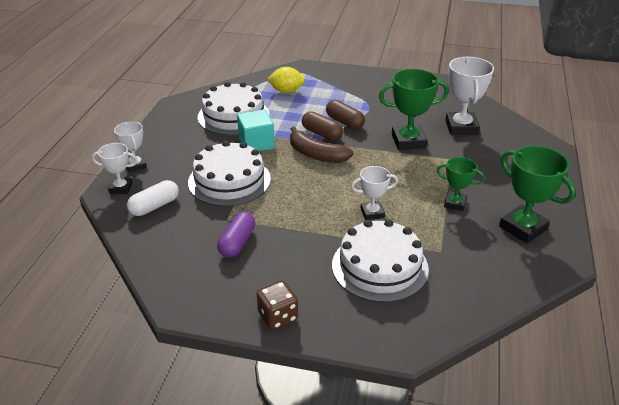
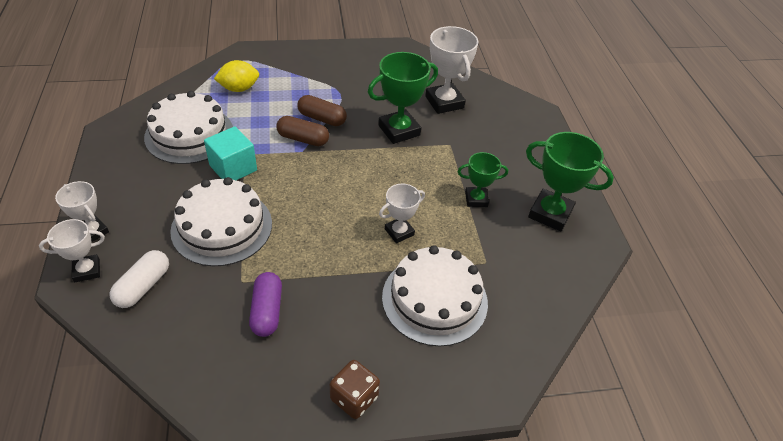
camera: 25 degrees left, 10 degrees up
(316, 155) = (308, 169): brown banana -> none

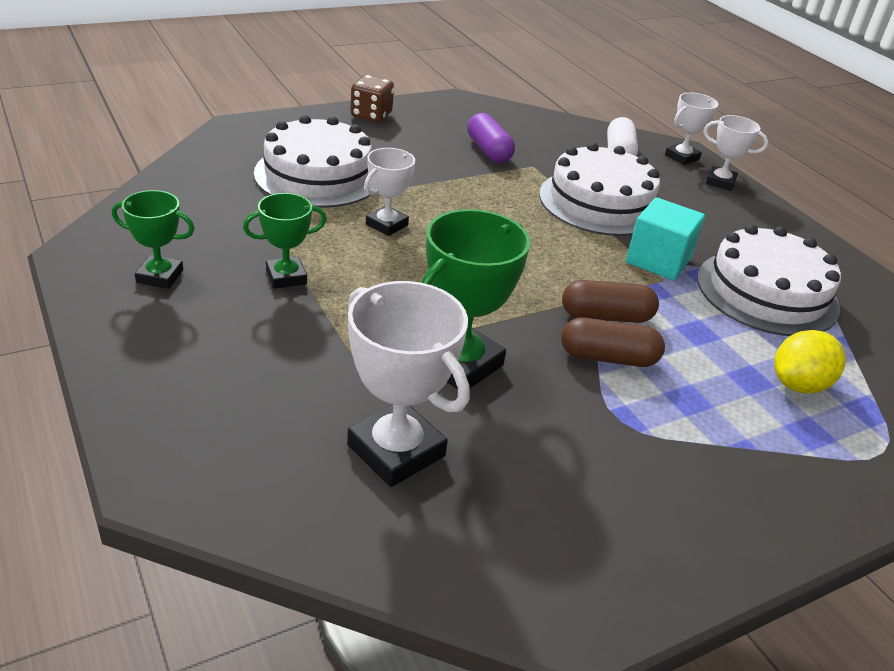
camera: 160 degrees right, 10 degrees down
(550, 213) = (160, 276): green trophy -> green trophy, size x0.59

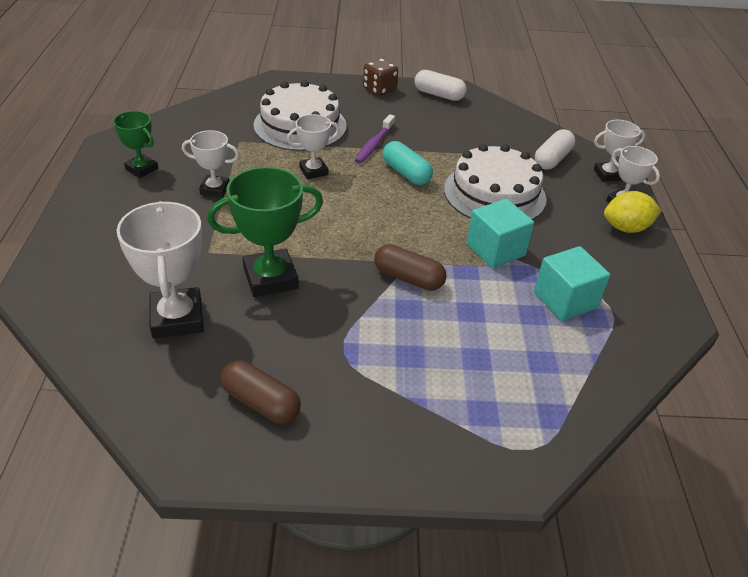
camera: 30 degrees right, 5 degrees up
(286, 277) = (215, 189): green trophy -> white trophy
(426, 178) = (374, 144): none -> purple toothbrush
(442, 109) = (439, 95): none -> white capsule
(488, 151) = (443, 134): purple capsule -> none
(491, 202) = (406, 173): none -> turquoise capsule
(608, 358) = (379, 307): brown capsule -> brown capsule (261, 403)
(767, 292) = (565, 300): white cake -> turquoise cube
(798, 385) = (513, 376): yellow lemon -> yellow lemon (626, 228)

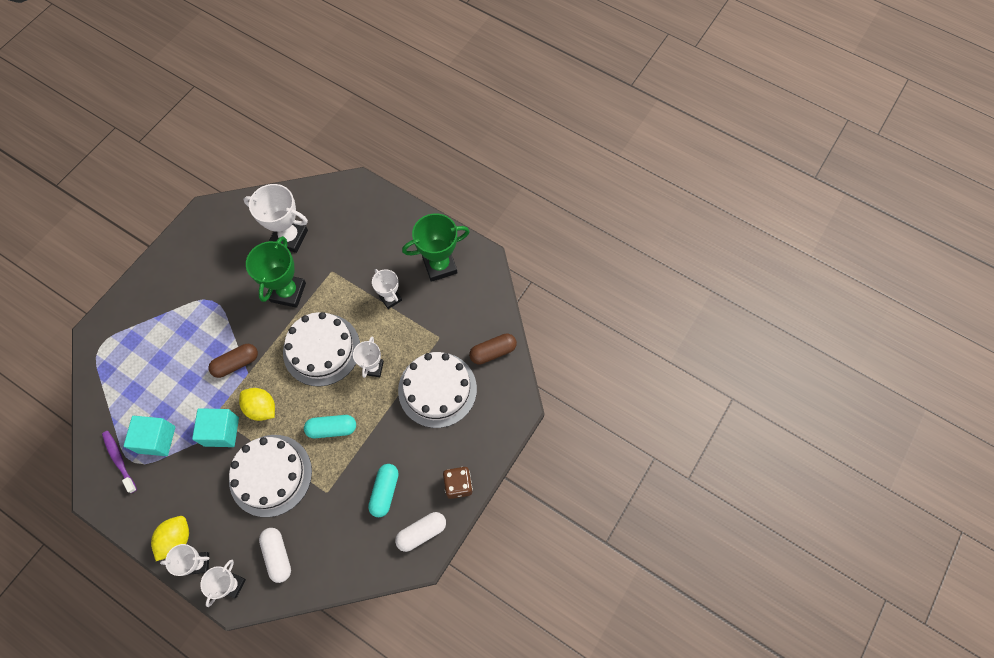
camera: 125 degrees right, 25 degrees up
(142, 169) = (440, 266): green trophy -> green trophy, size x1.68
(215, 189) = (390, 298): white trophy -> white trophy turned 75 degrees counterclockwise
(261, 403) = (211, 251): brown capsule -> brown capsule (493, 352)
(325, 216) = (321, 349): none -> white cake
(374, 144) = (380, 428): purple toothbrush -> purple toothbrush (119, 460)
(428, 123) = (385, 492): none -> turquoise capsule
(438, 231) = (261, 408): none -> yellow lemon

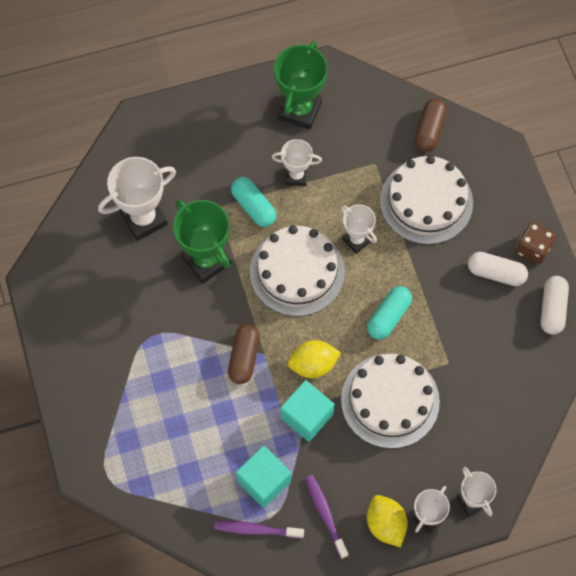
camera: 50 degrees left, 0 degrees up
(158, 495) = (325, 514): none -> purple toothbrush
(278, 555) = (475, 444): white capsule -> white capsule (496, 273)
(385, 492) = (489, 313): turquoise capsule -> turquoise capsule (253, 207)

